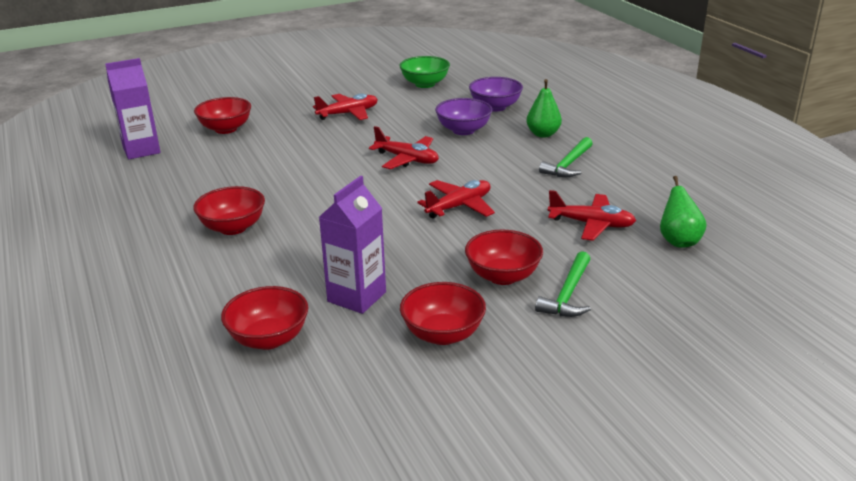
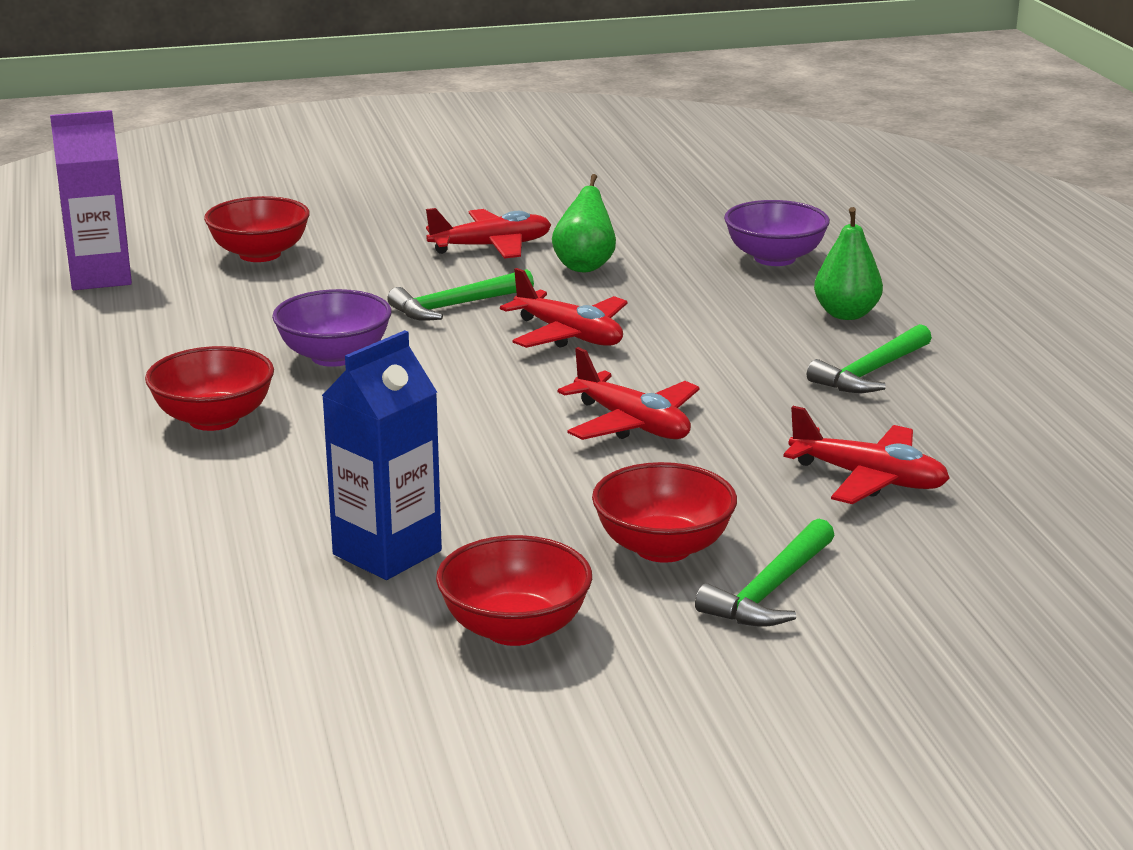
camera: 10 degrees right, 5 degrees down
(269, 338) = (211, 601): red bowl -> none
(342, 148) = (456, 306): none -> green hammer
(357, 297) = (387, 553): purple carton -> blue carton
(425, 84) = (656, 206): green bowl -> none
(459, 206) = (632, 424): red plane -> red plane turned 75 degrees clockwise
(463, 130) = (696, 294): purple bowl -> purple bowl (334, 356)
(678, 241) = (1023, 524): green pear -> green pear (584, 266)

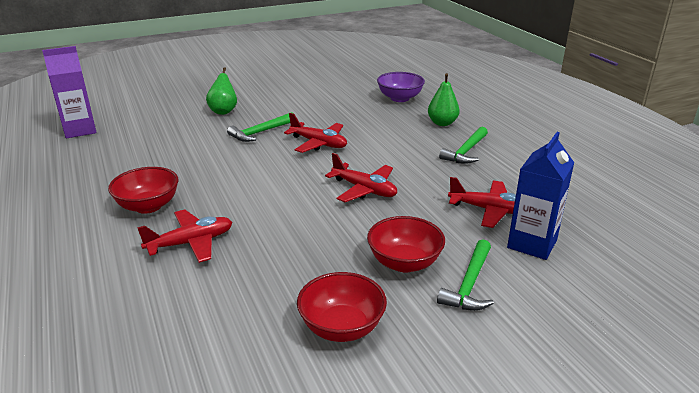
camera: 10 degrees left, 5 degrees up
(260, 254) = (159, 113): red bowl -> none
(334, 356) = (206, 164): purple bowl -> none
(387, 553) = (258, 282): blue carton -> blue carton (532, 244)
(491, 247) = (270, 101): red plane -> red plane (191, 243)
(584, 266) = (315, 108): green pear -> green pear (223, 111)

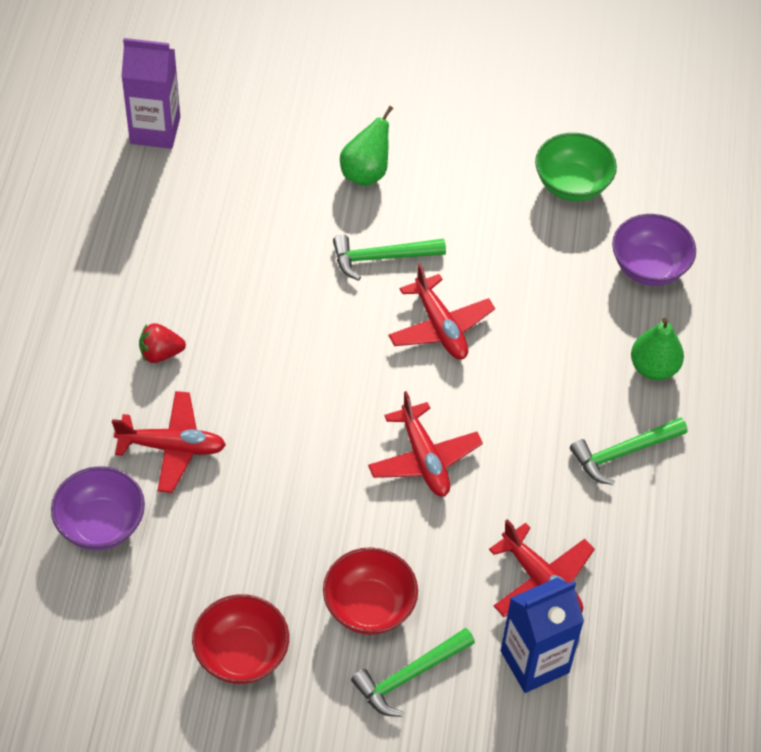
camera: 30 degrees right, 25 degrees up
(148, 206) = (160, 353): red bowl -> red strawberry
(163, 302) = (101, 525): none -> purple bowl
(334, 88) = (572, 185): none -> green bowl

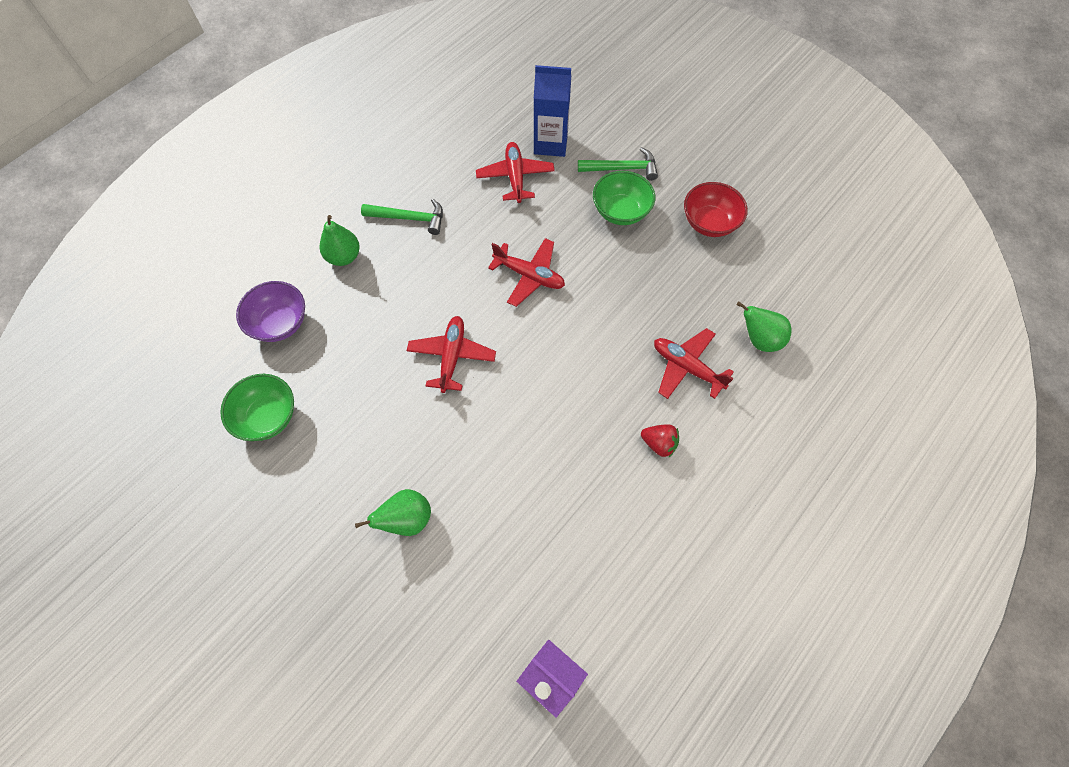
camera: 145 degrees left, 10 degrees up
(101, 525) = (759, 339): purple bowl -> green pear
(369, 607) = (621, 211): red bowl -> green bowl
(381, 258) = (451, 434): green hammer -> none
(424, 458) = (529, 276): red plane -> red plane turned 105 degrees clockwise

